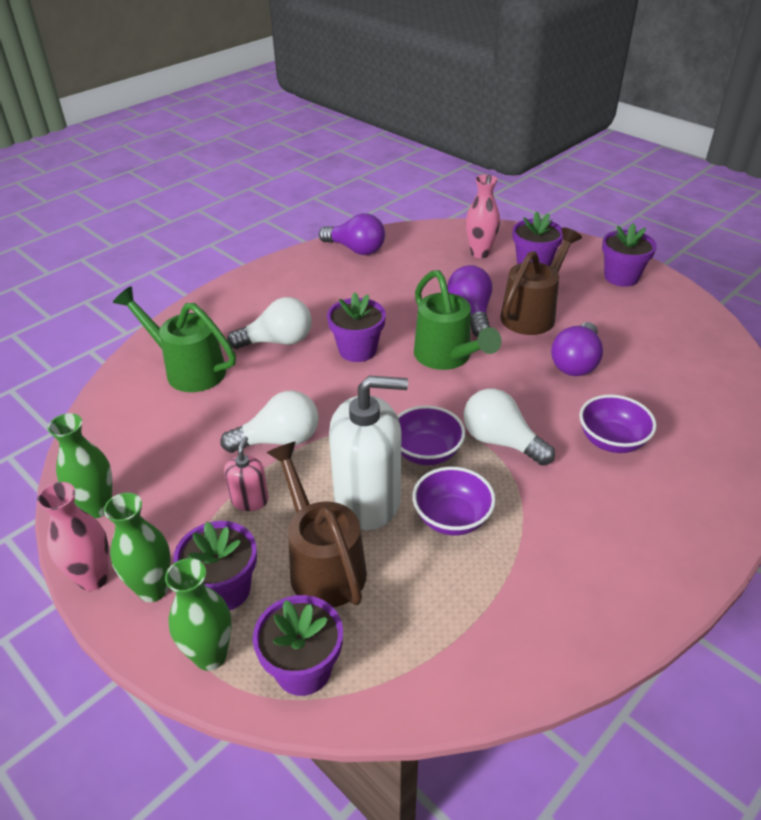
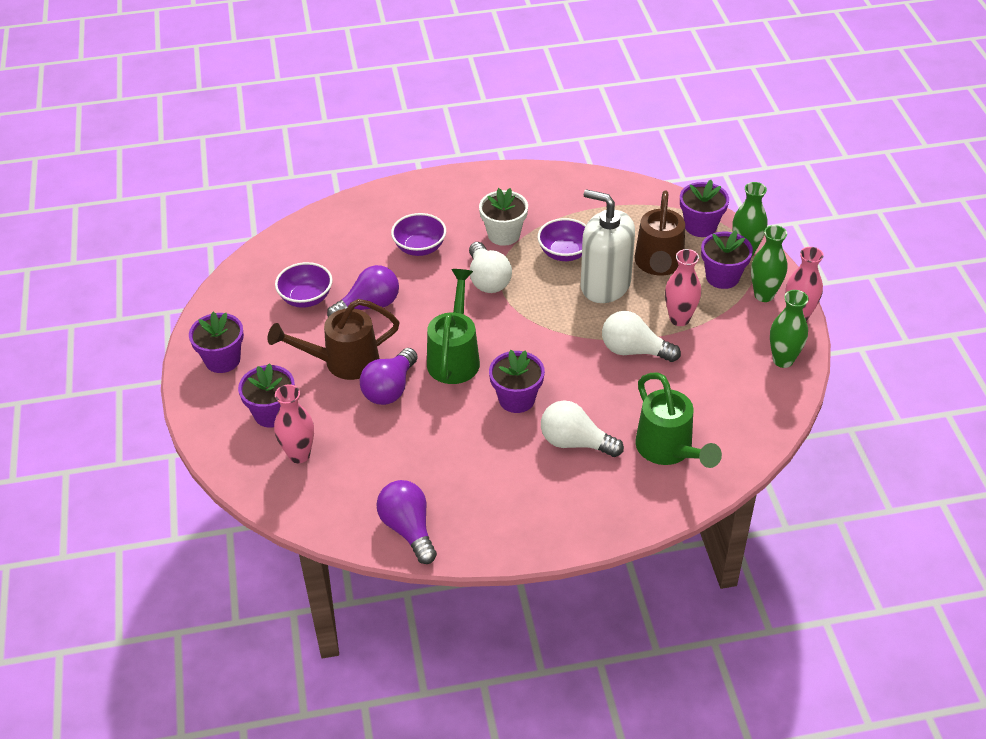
camera: 145 degrees left, 5 degrees up
(249, 500) = (679, 319): pink soap dispenser -> pink vase
(426, 452) = (542, 295): purple bowl -> purple bowl (306, 298)
(546, 506) = (503, 234): none -> white flower pot

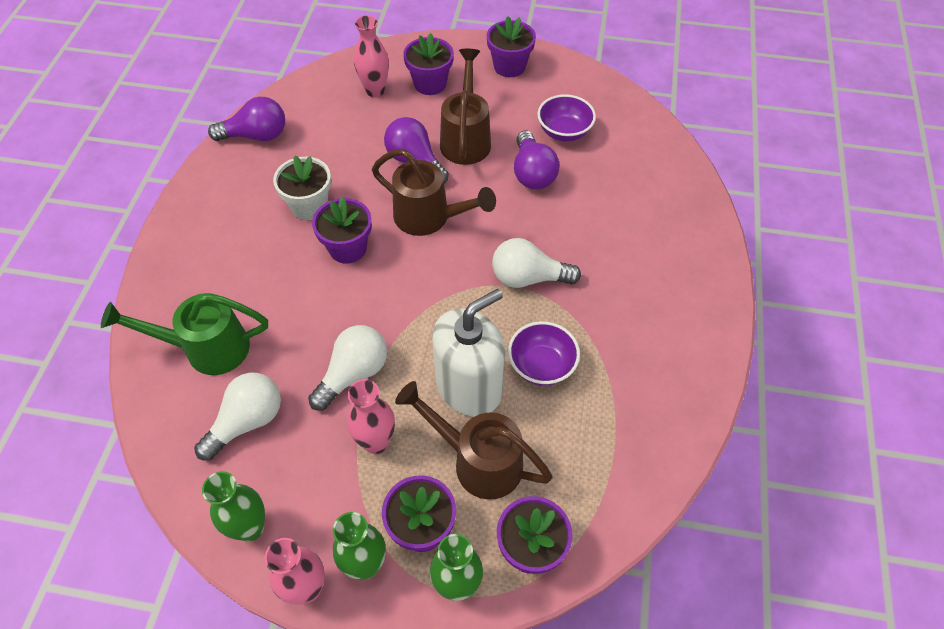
camera: 110 degrees right, 10 degrees up
(420, 248) = (604, 234): purple bowl -> none
(454, 357) = (429, 218): green watering can -> brown watering can
(503, 234) = (598, 316): white flower pot -> white flower pot (309, 206)
(575, 442) = (267, 275): white light bulb -> white light bulb (247, 422)

